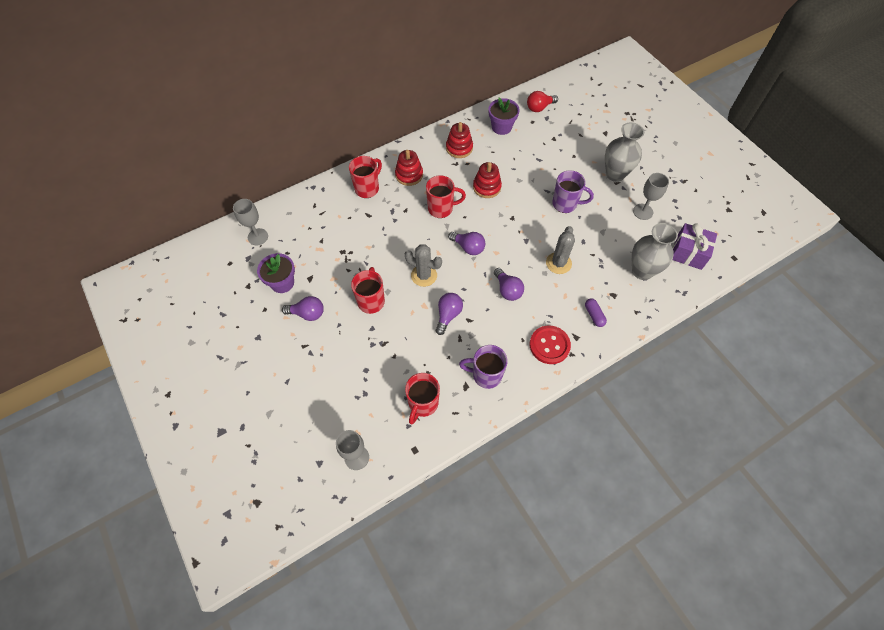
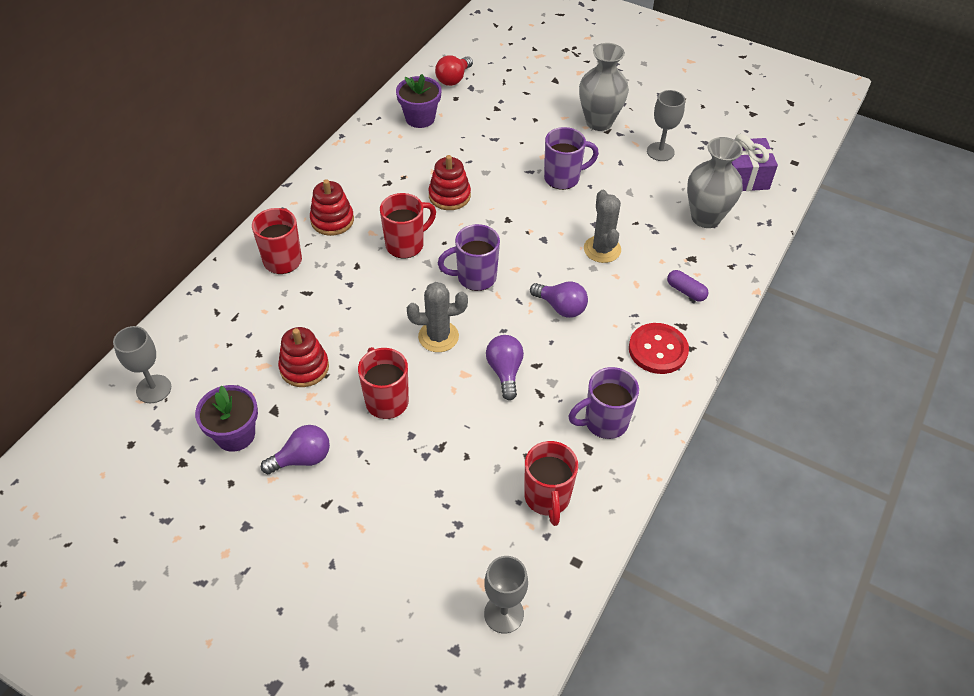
camera: 30 degrees left, 10 degrees down
(459, 148) = (380, 162): red stacking toy -> red stacking toy (304, 367)
(468, 247) = (475, 277): purple light bulb -> purple mug

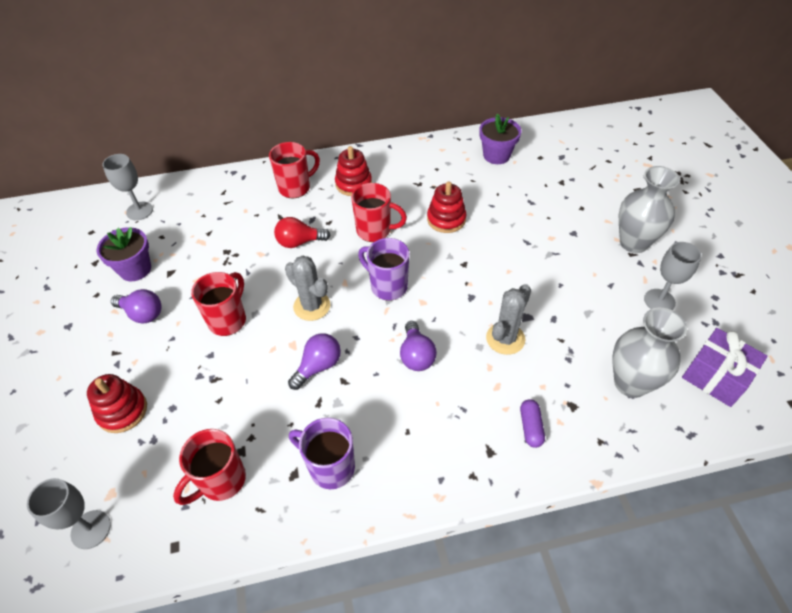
camera: 50 degrees right, 0 degrees up
(304, 367) = (217, 261): red stacking toy -> red stacking toy (122, 411)
(453, 79) = (556, 143): red light bulb -> red light bulb (299, 242)
(563, 178) = (546, 264): purple mug -> none
(658, 350) = (444, 452): red button -> none

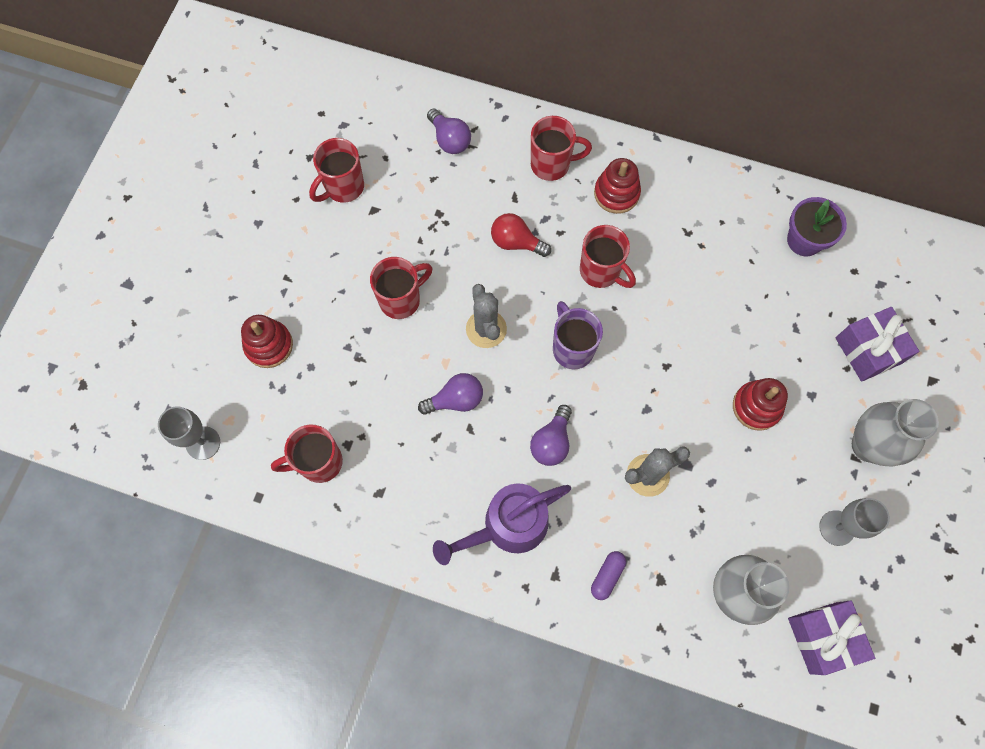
camera: 30 degrees right, 20 degrees up
(135, 269) = (343, 187): purple flower pot -> red mug
(139, 211) = (378, 110): grey goblet -> none
(142, 314) = (328, 247): purple light bulb -> purple light bulb (450, 140)
(330, 467) = (412, 505): purple mug -> none
(424, 436) = (508, 526): none -> purple watering can
(446, 219) = (685, 298): red stacking toy -> red stacking toy (756, 407)
(585, 192) = (868, 350): none -> purple gift

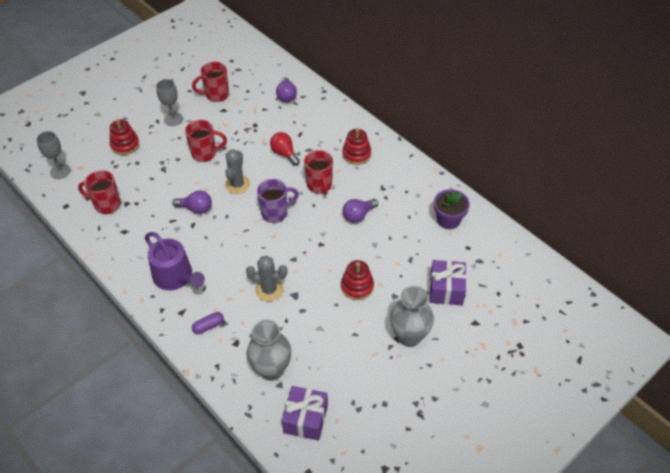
camera: 30 degrees right, 20 degrees down
(508, 526) = (176, 277): purple watering can -> purple watering can turned 135 degrees counterclockwise
(551, 164) = (331, 127): red mug -> none
(551, 442) = (230, 250): purple light bulb -> purple light bulb (358, 215)
(572, 348) = (275, 213): purple mug -> purple mug turned 60 degrees clockwise
(837, 528) = (358, 368): grey goblet -> grey goblet (173, 119)

